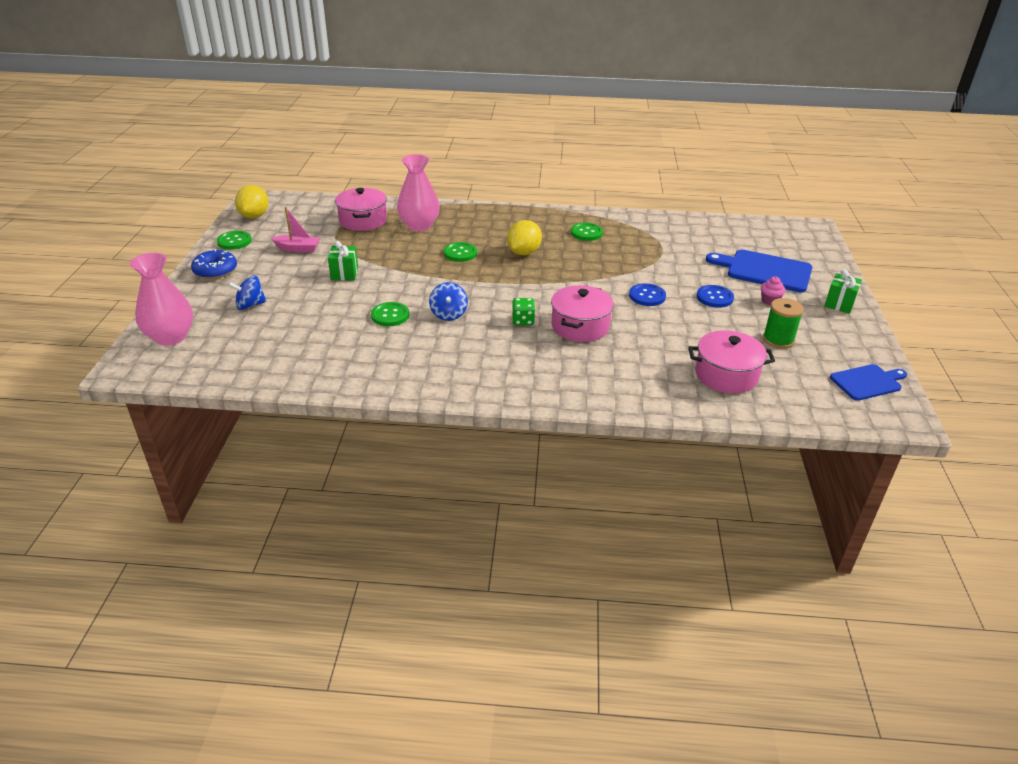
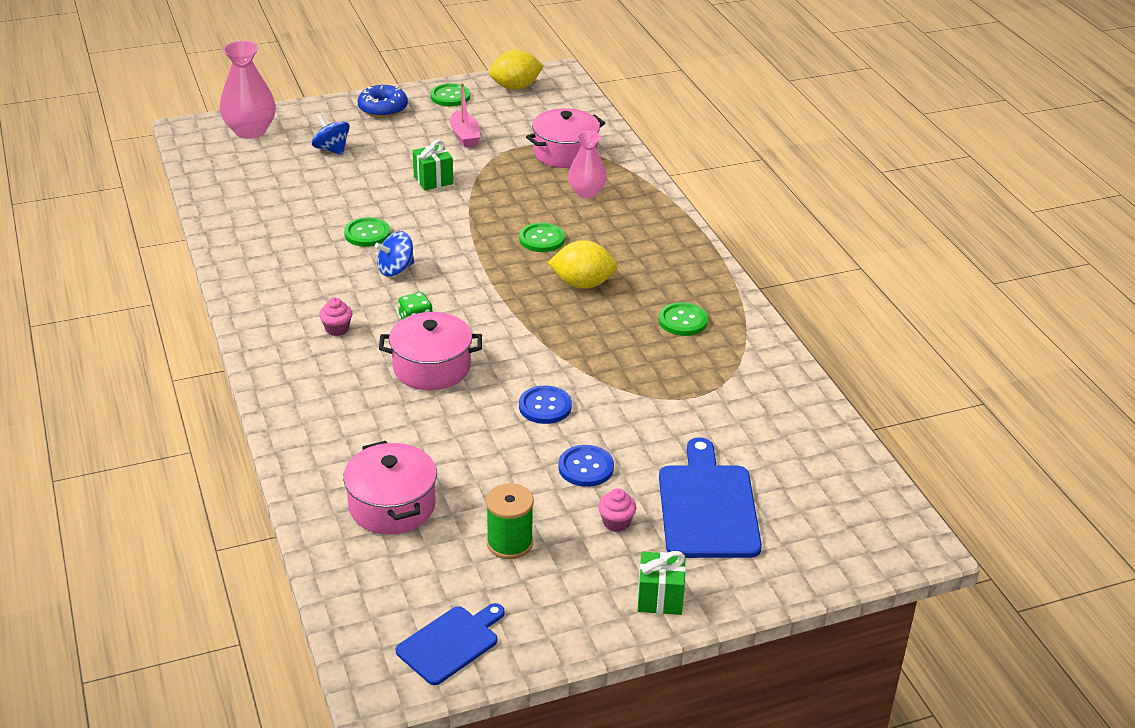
camera: 65 degrees right, 0 degrees up
(419, 226) = (586, 192): pink vase -> pink vase, size x0.66
(506, 354) = (337, 329): none -> pink cupcake
(867, 382) = (450, 643): blue cutting board -> blue cutting board turned 90 degrees counterclockwise

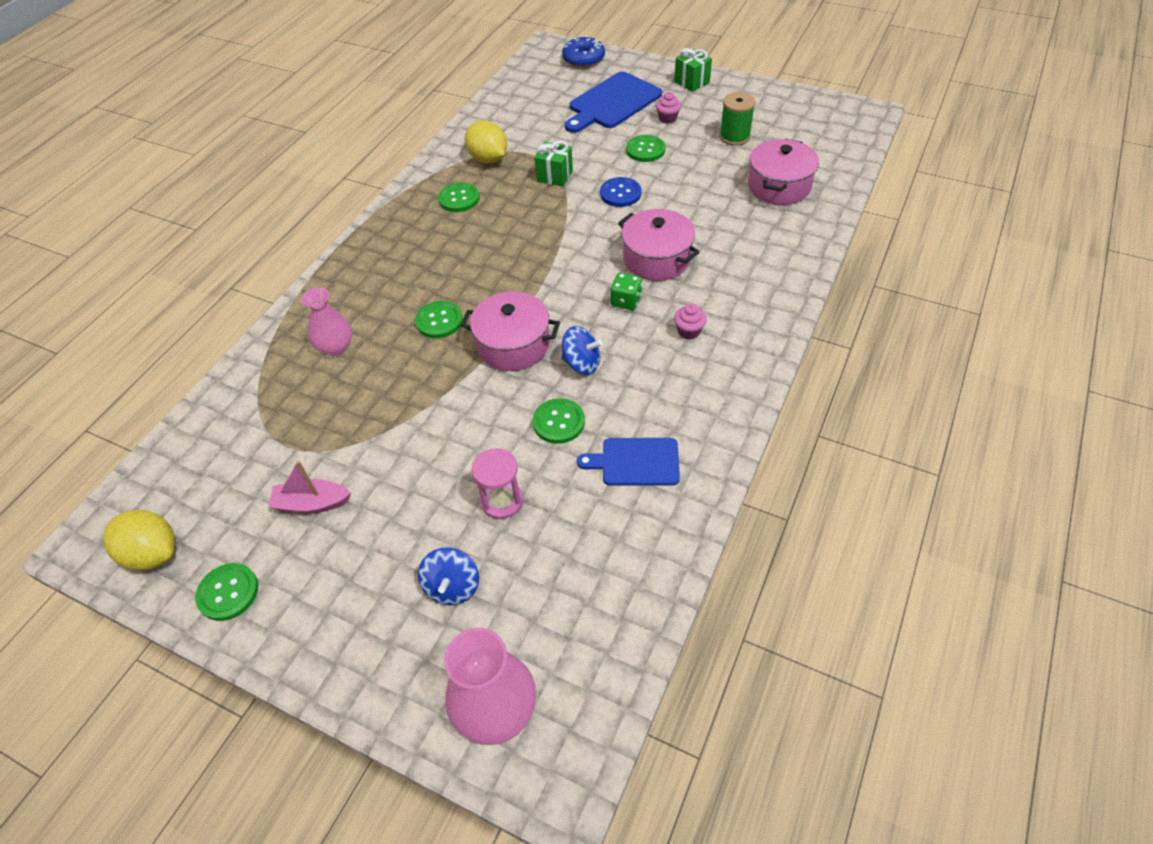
camera: 130 degrees left, 15 degrees up
(352, 187) = (502, 501): none -> pink hourglass
(383, 108) = (315, 629): blue donut -> blue donut (583, 59)
(433, 180) = (423, 455): green gift -> green gift (554, 176)
(450, 643) = (815, 112): blue cutting board -> blue cutting board (636, 462)
(464, 136) = (312, 503): pink boat -> pink boat turned 120 degrees counterclockwise
(565, 153) = (275, 408): pink pot -> pink pot (513, 345)
(582, 284) = (473, 262): yellow lemon -> yellow lemon (488, 159)
(586, 467) = (645, 150): blue button -> green button

